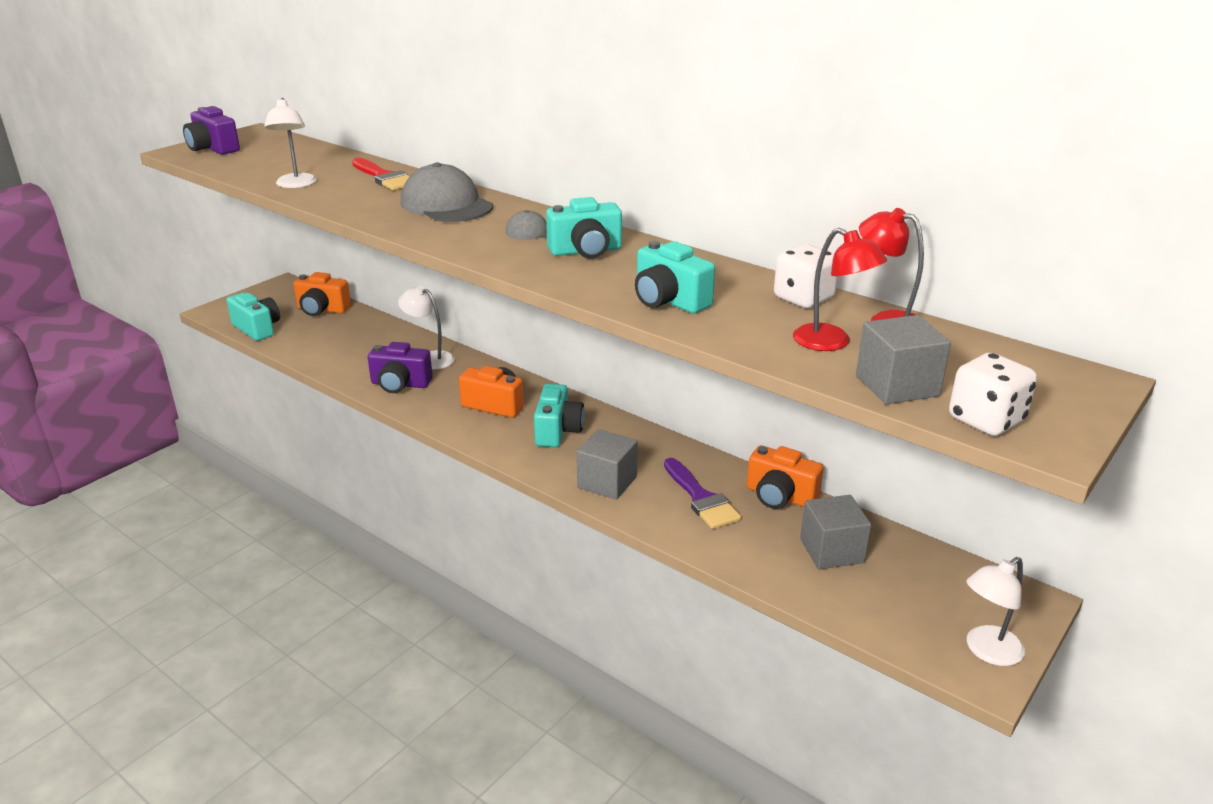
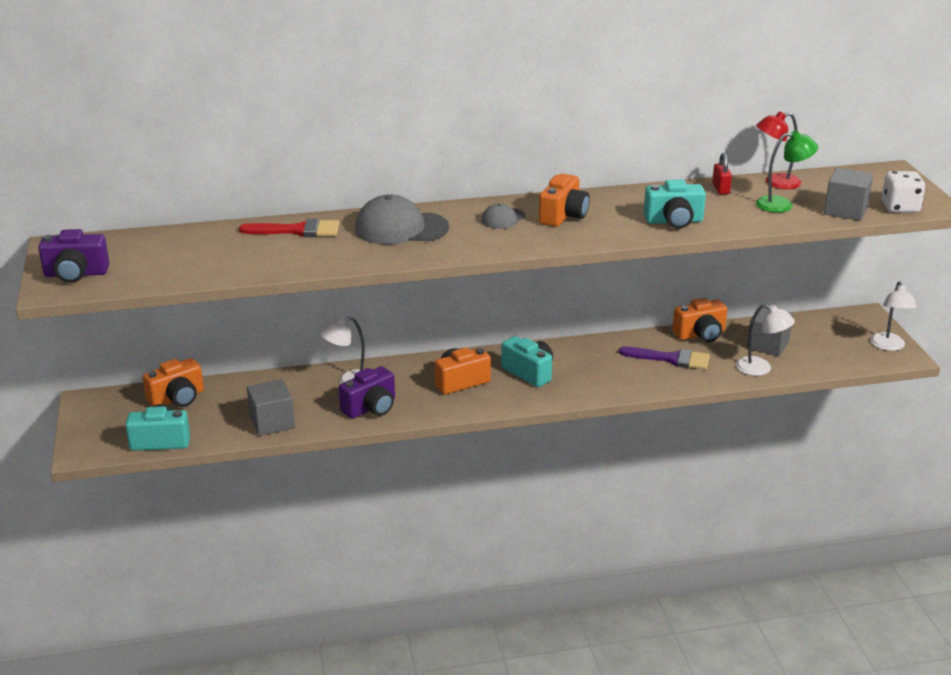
camera: 50 degrees left, 0 degrees up
(296, 185) = (251, 266): white lamp -> white lamp (761, 368)
(586, 251) = (563, 216): turquoise camera -> orange camera
(607, 482) = (614, 381): grey cube -> grey cube (272, 422)
(803, 298) = (720, 189): white dice -> red padlock
(831, 343) = (782, 204): red lamp -> green lamp

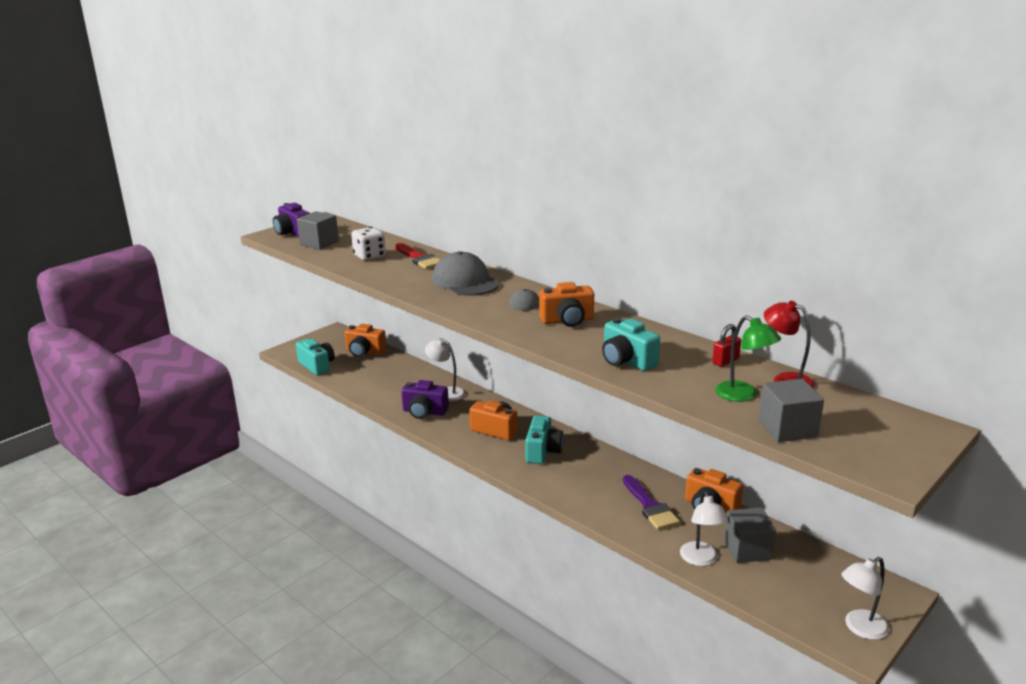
camera: 55 degrees right, 5 degrees down
(272, 422) = (371, 388): grey cube -> grey cube (319, 243)
(900, 208) = (849, 456): white dice -> white dice (369, 256)

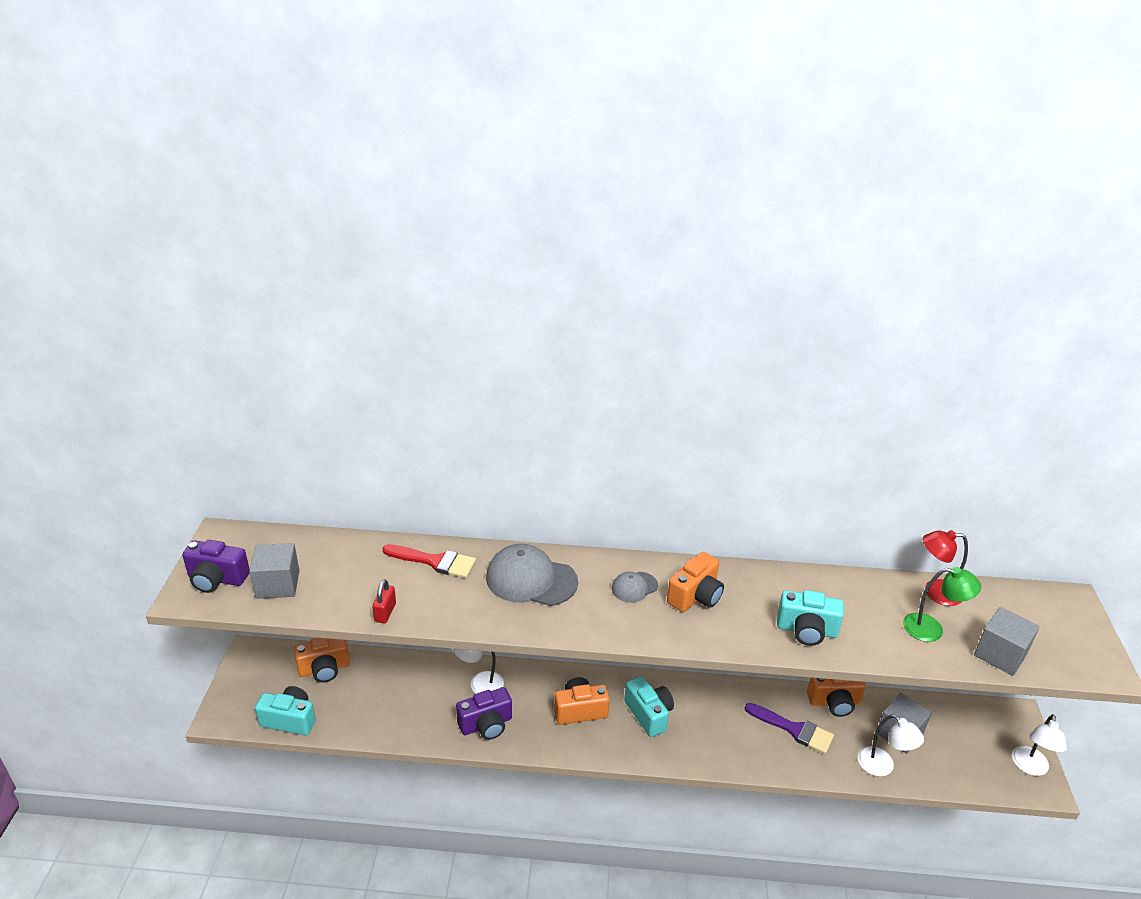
camera: 40 degrees left, 10 degrees up
(369, 256) = (373, 583): white dice -> none
(725, 361) = (872, 589): red padlock -> red padlock (385, 612)

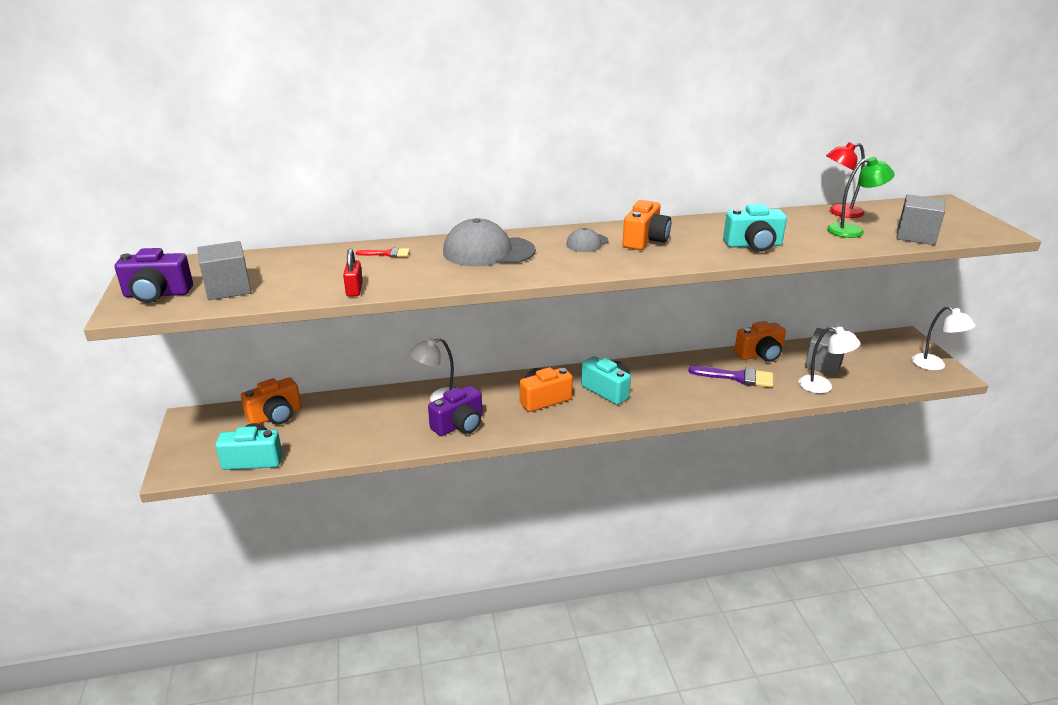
camera: 15 degrees left, 5 degrees down
(435, 561) = (387, 254): red brush -> red brush, size x0.55
(1029, 767) = (934, 365): white lamp -> white lamp turned 45 degrees counterclockwise

